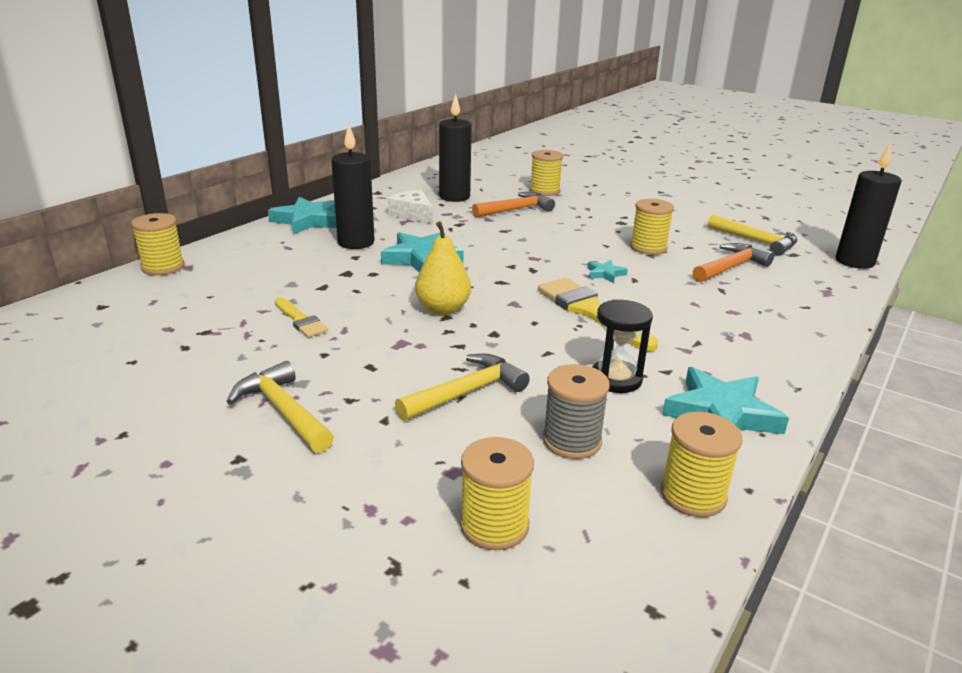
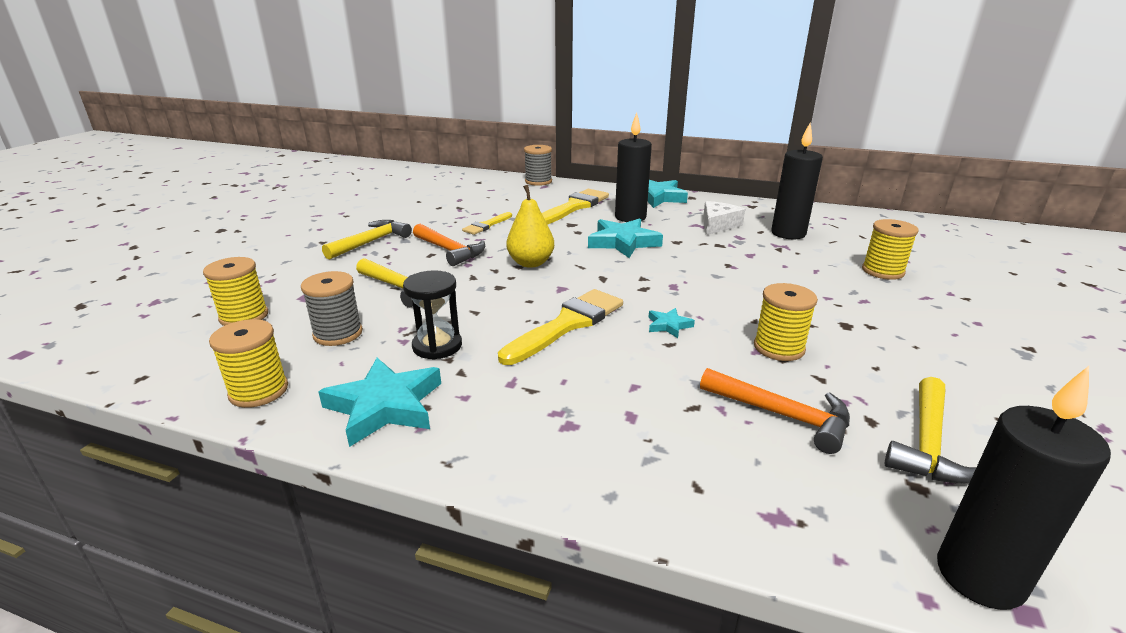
camera: 75 degrees right, 0 degrees up
(163, 267) = (538, 181): yellow spool -> grey spool
(291, 262) = (574, 207): none -> yellow brush
(516, 210) = (795, 263): orange hammer -> orange hammer (449, 251)

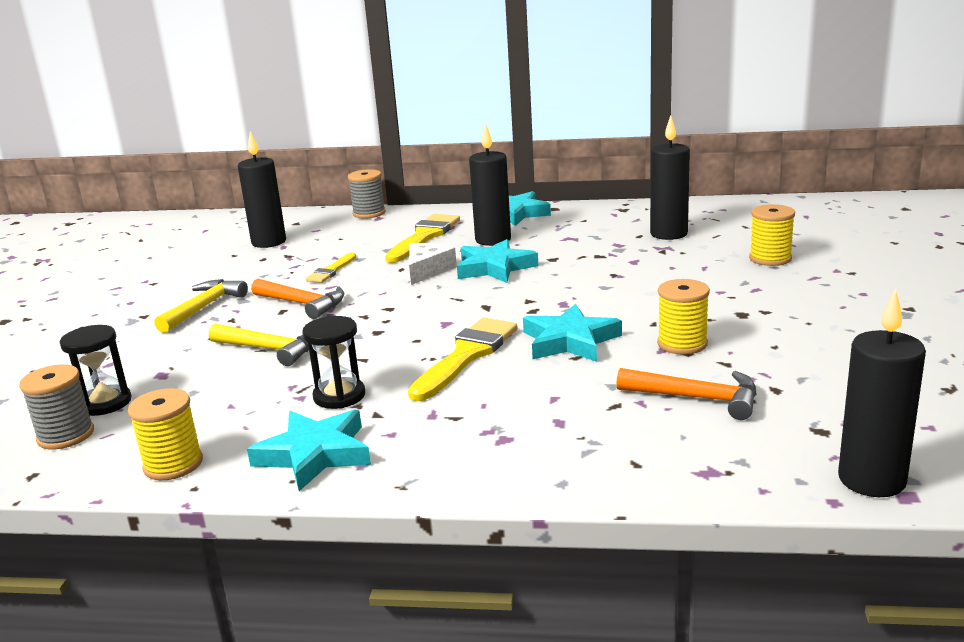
camera: 10 degrees left, 5 degrees down
(244, 316) = (105, 403): yellow spool -> black hourglass
(338, 334) = (224, 402): grey spool -> grey spool (66, 435)
(450, 194) = (269, 242): none -> black candle
(531, 263) = (401, 303): yellow pear -> none
(668, 325) = (570, 341): turquoise star -> turquoise star, size x2.06
(717, 225) = (592, 235): white cheese -> white cheese (427, 270)
(927, 443) = (825, 398): yellow hammer -> none

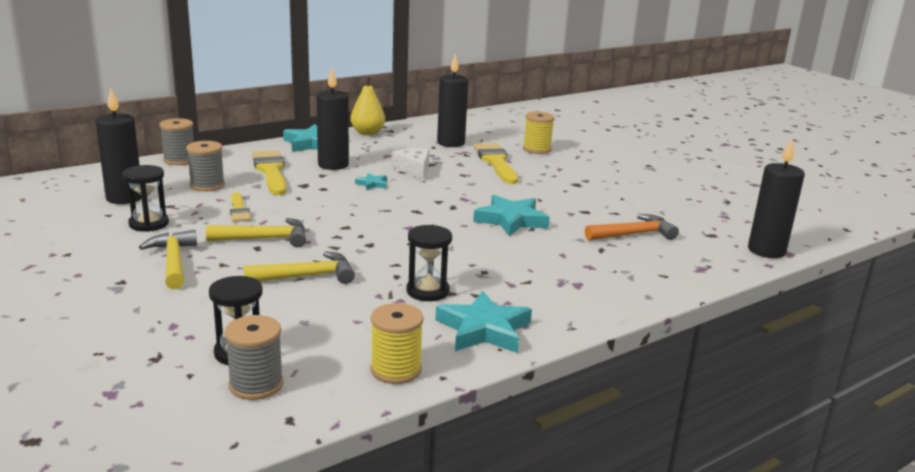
camera: 45 degrees left, 0 degrees up
(245, 269) = (149, 224): none -> black hourglass
(302, 304) = (265, 239): orange hammer -> yellow hammer
(348, 242) = (207, 185): none -> grey spool
(427, 270) = (323, 195): white cheese -> white cheese (414, 170)
(466, 356) = (464, 244): yellow brush -> yellow brush (496, 162)
(494, 267) = (372, 184): turquoise star -> turquoise star, size x0.49
(592, 209) = (367, 133): none -> yellow pear
(682, 344) = (575, 207): yellow spool -> none

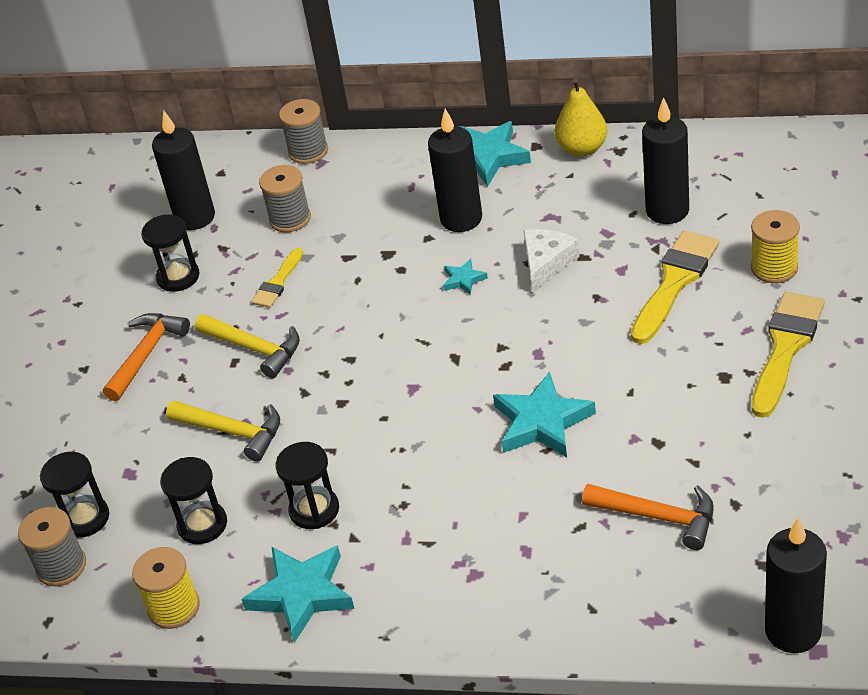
camera: 50 degrees right, 20 degrees up
(173, 261) = (146, 354): yellow hammer -> orange hammer
(271, 171) = (380, 210): yellow brush -> yellow brush (785, 348)
(352, 323) = (202, 525): none -> black hourglass

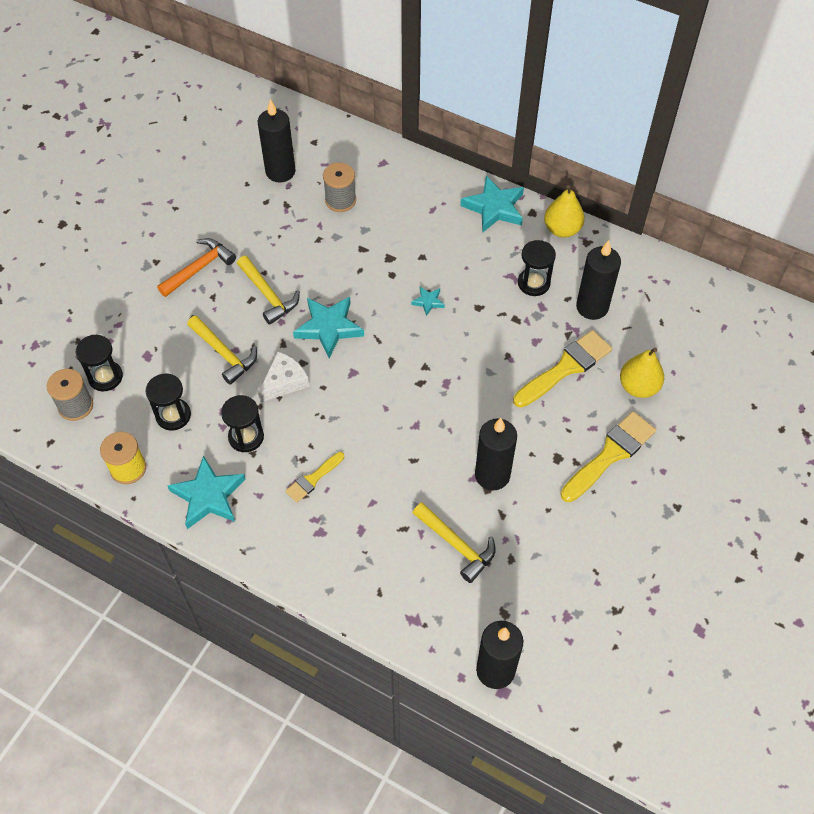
camera: 15 degrees right, 15 degrees up
(178, 277) = (247, 215): black hourglass -> black hourglass (533, 283)
(278, 282) = (308, 249): yellow brush -> yellow brush (313, 479)
(308, 151) = (379, 149): grey spool -> none
(461, 219) = (451, 251): black candle -> black candle (492, 475)
(542, 422) = (421, 438): turquoise star -> turquoise star (329, 327)
(546, 263) = (489, 313): white cheese -> white cheese (284, 382)
(658, 517) = (457, 545): orange hammer -> yellow hammer
(774, 268) = (638, 387): yellow spool -> yellow pear

